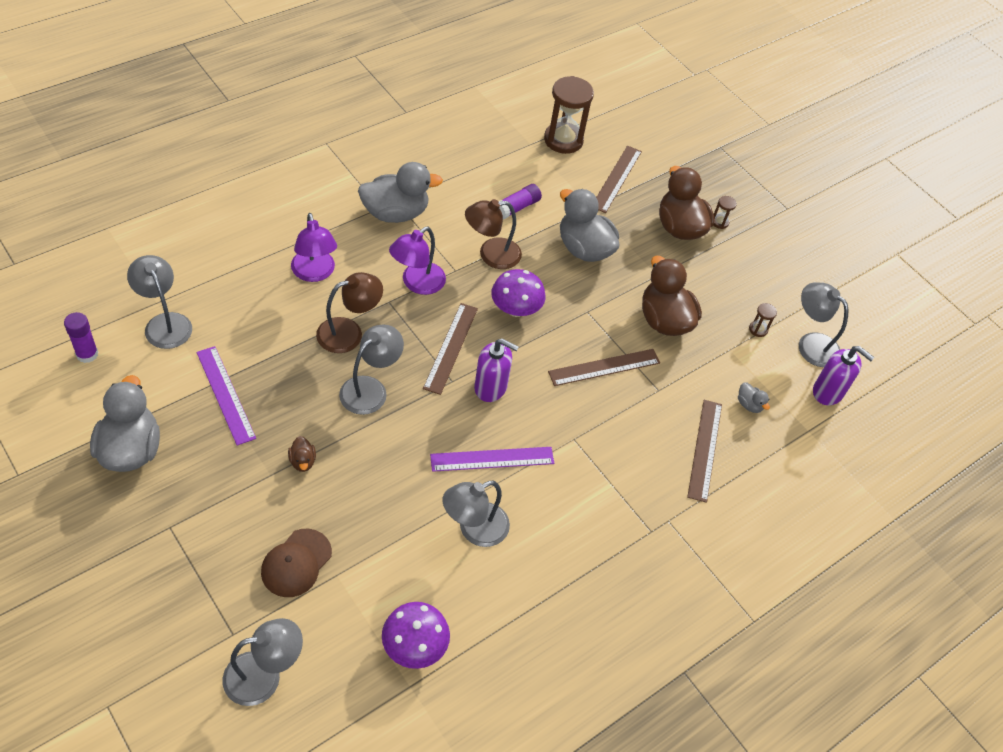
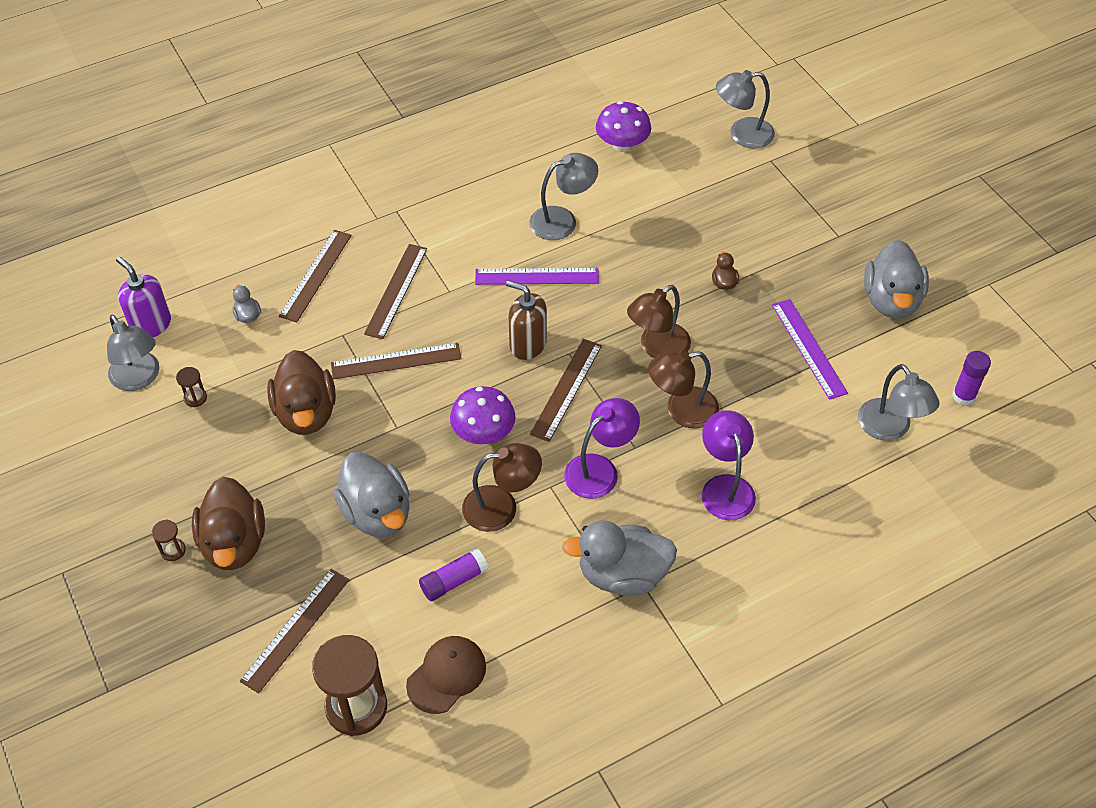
camera: 165 degrees left, 0 degrees up
(296, 563) = (723, 204): brown cap -> brown cap (446, 675)
(370, 389) = (657, 348): grey lamp -> brown lamp
(491, 387) = (527, 344): purple soap dispenser -> brown soap dispenser
(624, 437) = (396, 290): none -> brown ruler

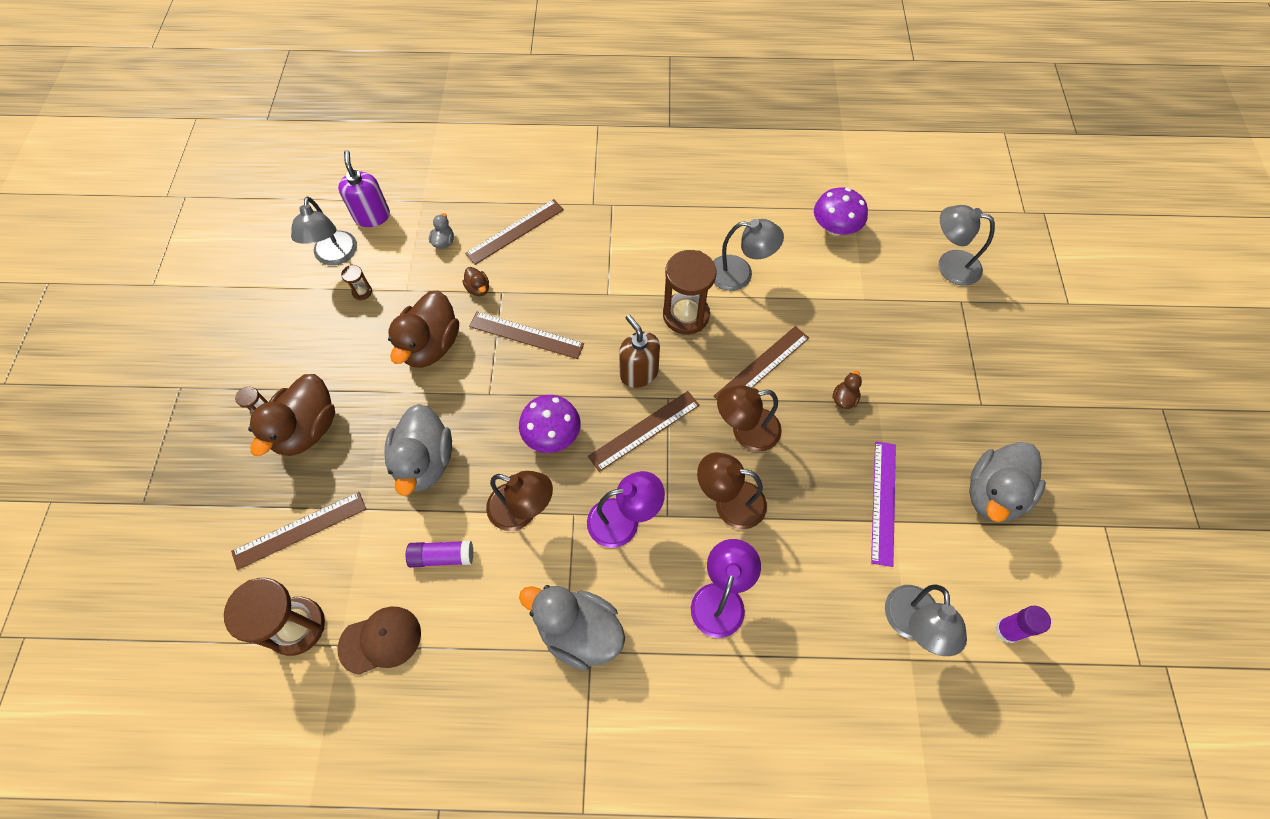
camera: 30 degrees right, 10 degrees up
(316, 342) = (478, 288): none -> brown duck
(396, 290) = (566, 273): brown ruler -> brown ruler (761, 366)
(537, 276) = (686, 315): purple ruler -> brown hourglass

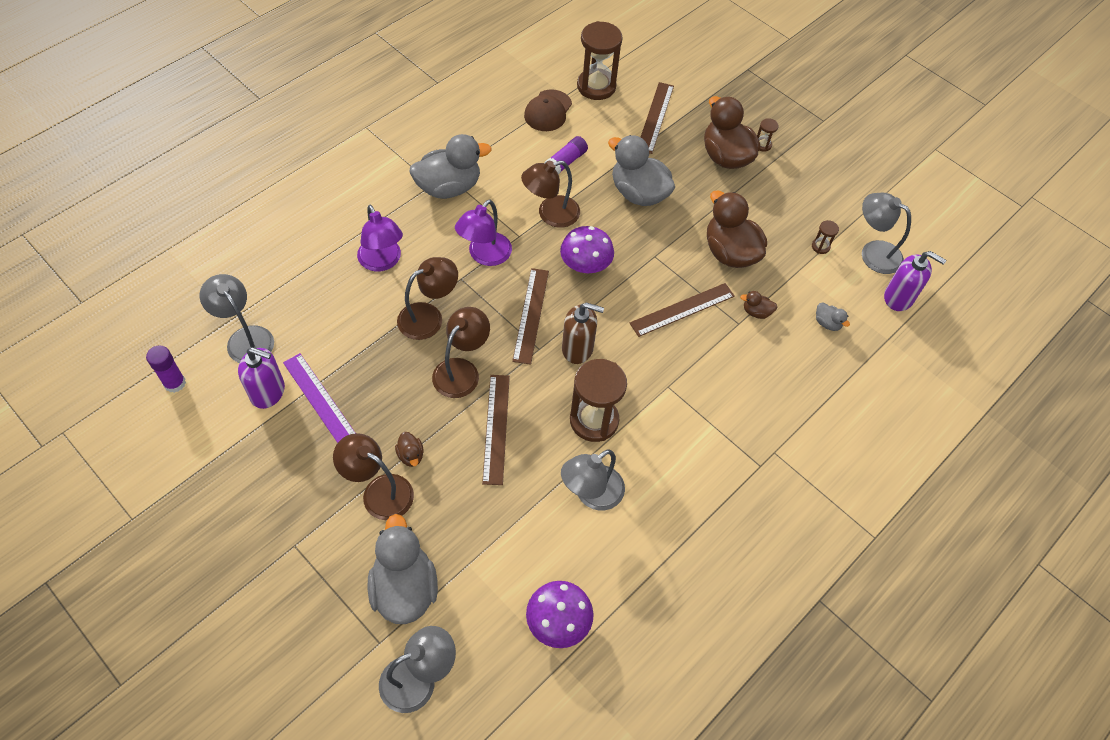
camera: 130 degrees right, 5 degrees down
(515, 231) = (794, 375): brown ruler -> none
(889, 392) = (379, 491): none -> brown lamp
(924, 548) = (268, 392): none -> purple soap dispenser
(993, 494) = (239, 473): grey duck -> grey duck (404, 588)

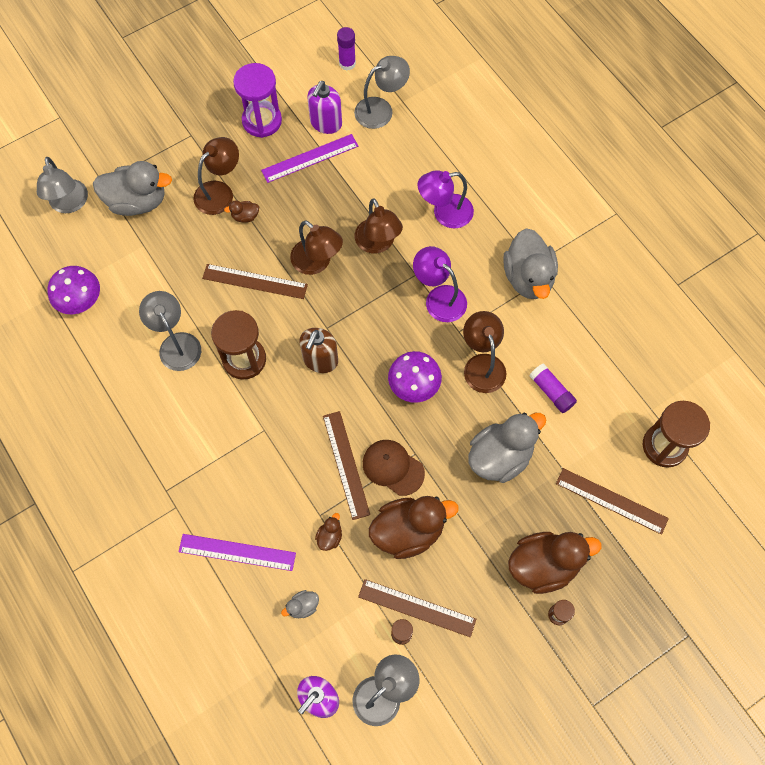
camera: 105 degrees right, 10 degrees up
(267, 464) = (262, 121): none -> purple hourglass
(531, 315) = (364, 327): brown ruler -> brown ruler (416, 608)
(548, 111) = (628, 387): brown cap -> brown cap (393, 467)
(798, 386) = (237, 552): none -> purple ruler

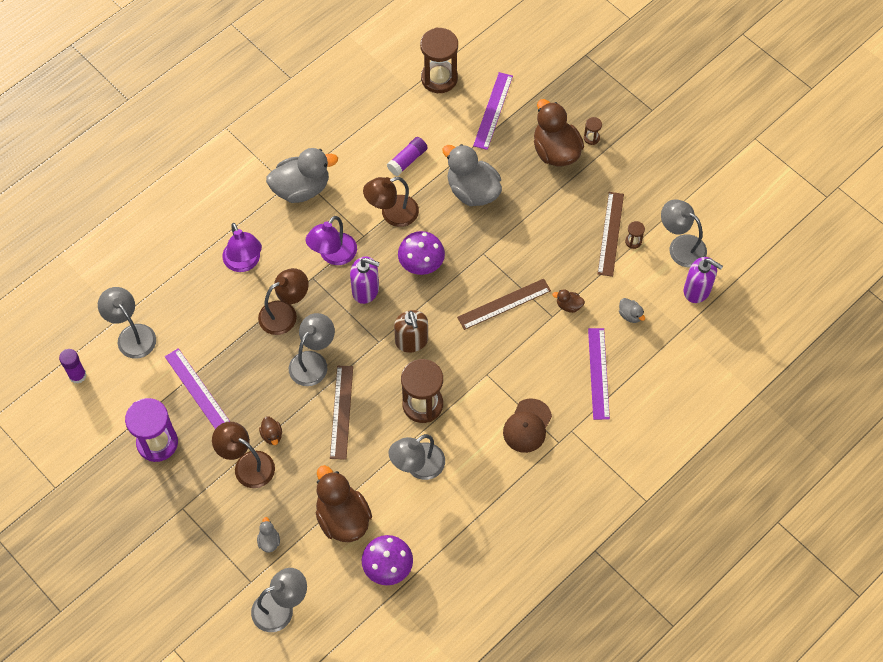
camera: 100 degrees left, 5 degrees down
(137, 202) = (269, 541): grey duck -> grey duck, size x0.43
(317, 262) = (313, 362): brown lamp -> grey lamp
(320, 360) = (411, 341): brown soap dispenser -> brown soap dispenser turned 60 degrees clockwise
(326, 123) = (154, 382): purple soap dispenser -> purple soap dispenser (365, 290)
(393, 467) = (499, 268): brown cap -> brown cap (527, 426)
(408, 531) = (550, 248): brown duck -> brown duck (342, 518)
(611, 500) = (493, 110): brown ruler -> purple ruler

